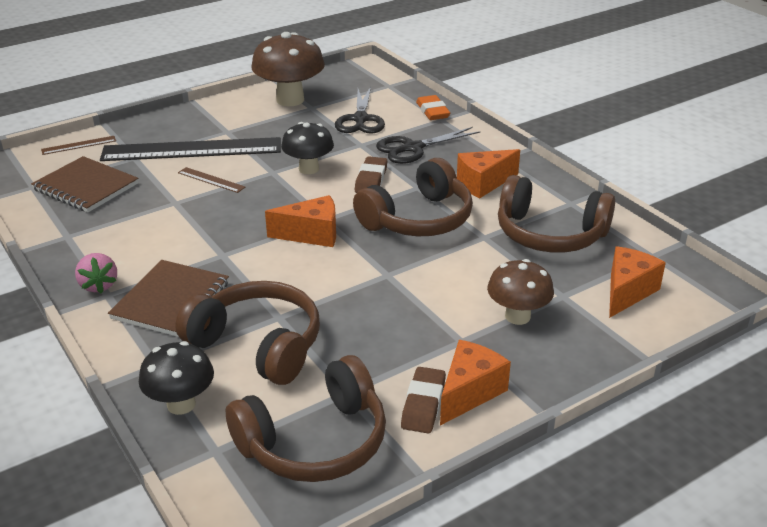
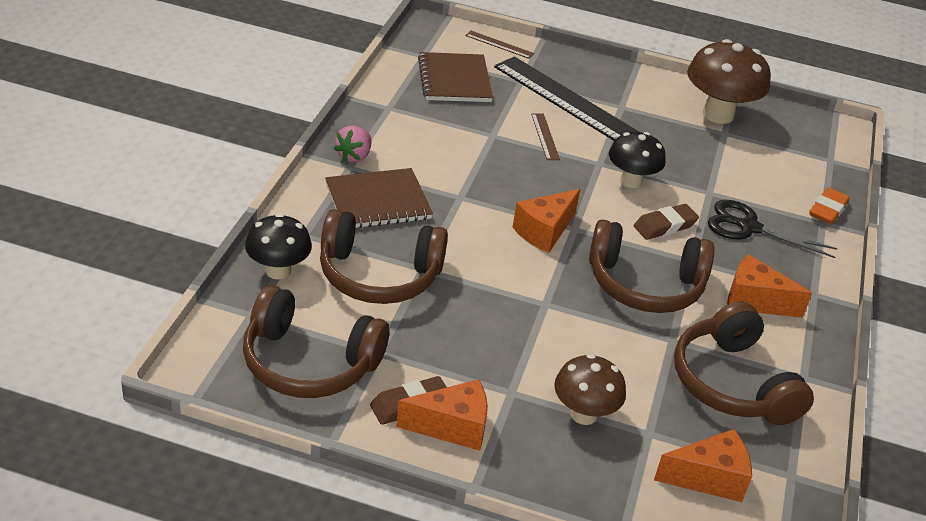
camera: 45 degrees right, 5 degrees up
(257, 345) = (379, 275): brown headphones -> brown headphones turned 105 degrees clockwise
(312, 234) = (544, 231): orange cheese -> orange cheese turned 90 degrees clockwise
(360, 119) = (748, 171): black scissors -> none

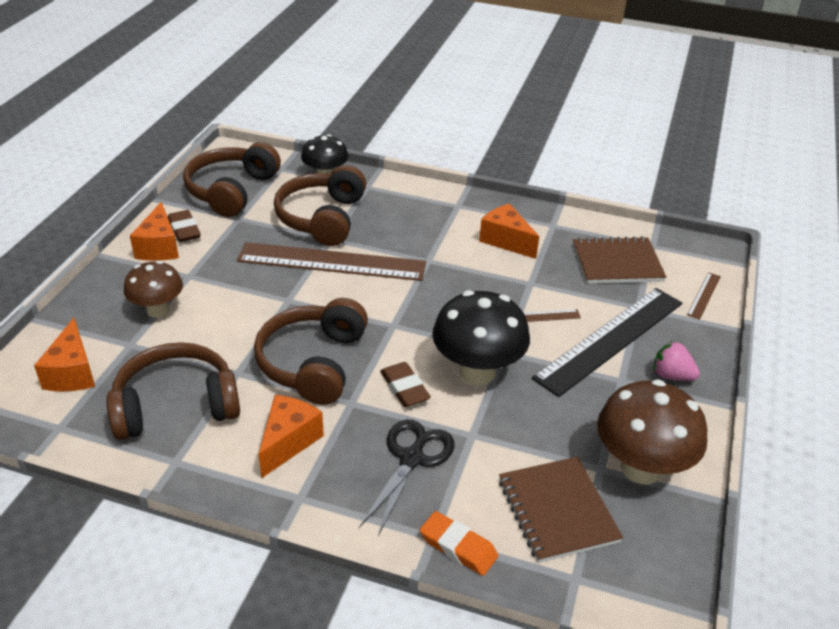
camera: 95 degrees right, 0 degrees up
(354, 156) = (472, 207): pink strawberry -> pink strawberry (671, 376)
(378, 201) = (413, 218): brown notebook -> brown notebook (557, 511)
(471, 268) = (331, 262): none -> brown ruler
(544, 231) = (385, 305): orange cheese -> orange cheese (506, 241)
(631, 181) = (477, 372): black mushroom -> black mushroom, size x1.57

